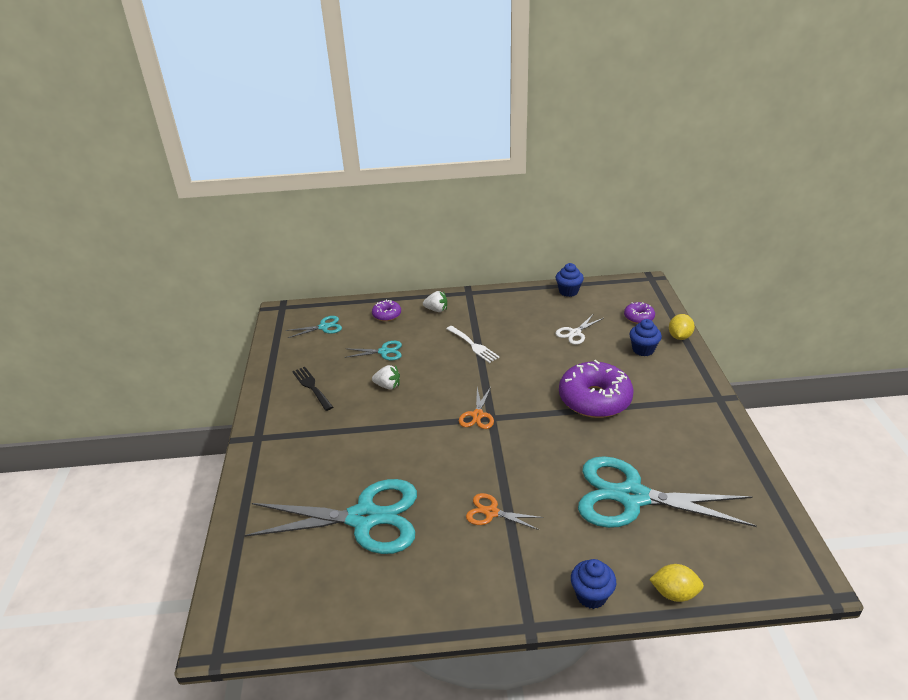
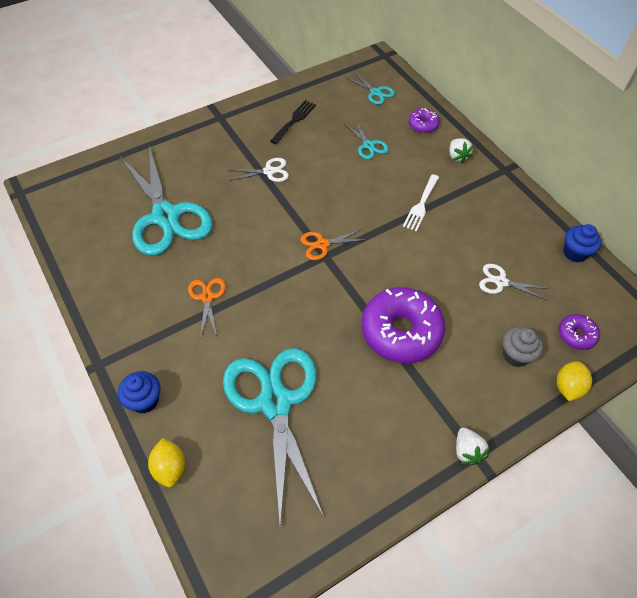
camera: 60 degrees right, 20 degrees up
(363, 423) = (269, 171): none -> white scissors
(388, 386) = (324, 167): white strawberry -> white strawberry (467, 451)
(643, 350) = (515, 355): blue cupcake -> grey cupcake
(679, 336) = (568, 387): yellow lemon -> yellow lemon turned 60 degrees counterclockwise

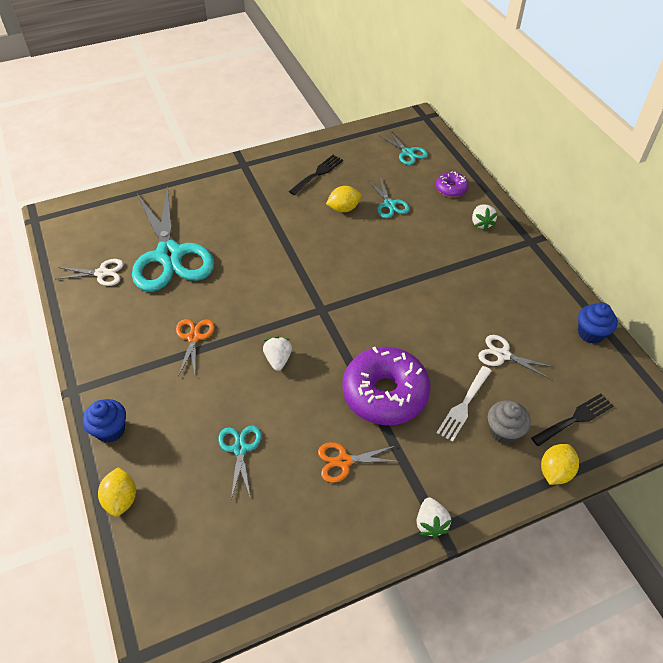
camera: 10 degrees right, 5 degrees down
(269, 171) = (281, 221): white scissors -> white scissors (101, 273)
(275, 403) = (240, 449): turquoise scissors -> turquoise scissors, size x0.44
(293, 310) = (278, 359): none -> white strawberry
(322, 244) = (321, 298): orange scissors -> orange scissors (344, 461)
(326, 153) = (343, 209): none -> yellow lemon
(421, 205) = (432, 268): white fork -> white fork (463, 406)
(576, 335) = (575, 419): purple donut -> black fork

